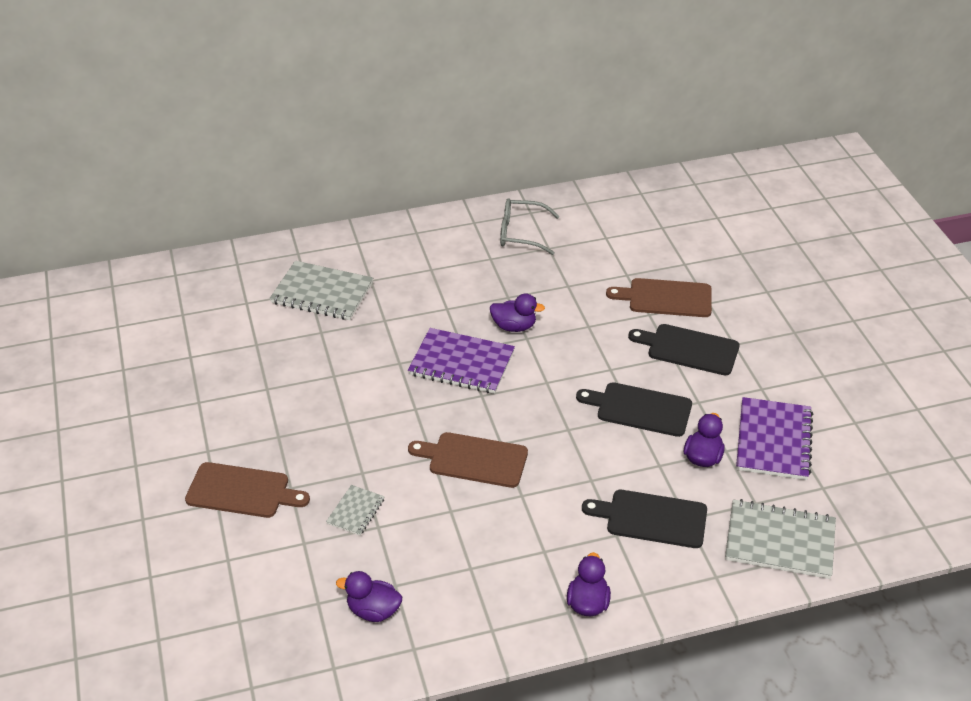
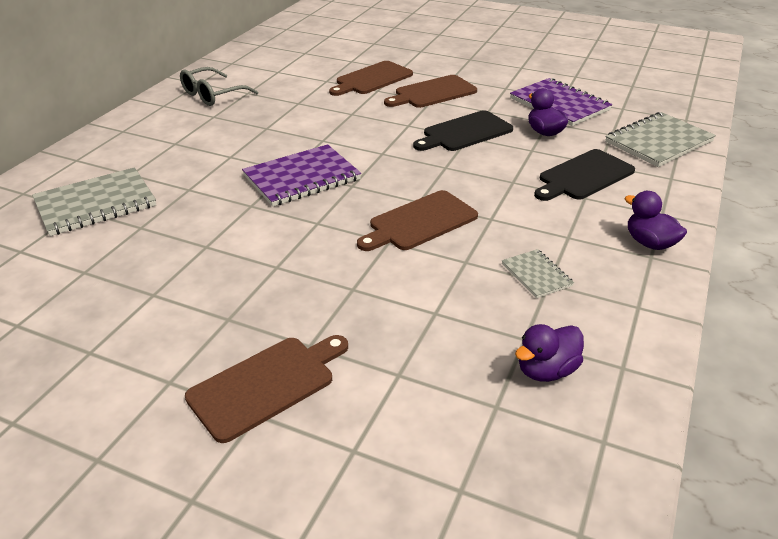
camera: 50 degrees left, 5 degrees down
(356, 511) = (398, 317): grey notebook -> grey notebook (536, 275)
(514, 326) = (301, 139): purple duck -> none
(689, 349) = (432, 93): black cutting board -> brown cutting board

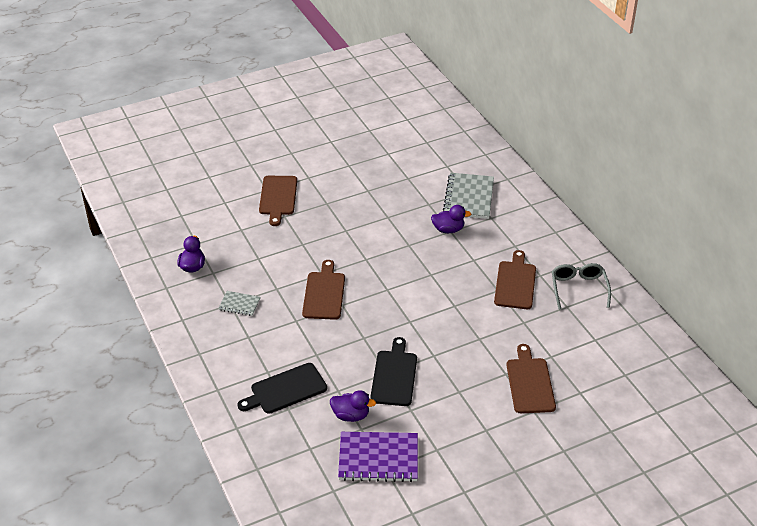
camera: 130 degrees right, 5 degrees up
(302, 178) = (417, 275): purple notebook -> none
(432, 93) = (471, 401): brown cutting board -> brown cutting board (515, 283)
(583, 176) = (285, 389): black cutting board -> black cutting board turned 120 degrees counterclockwise
(649, 243) = (207, 362): purple duck -> purple duck (448, 229)
(658, 142) = (274, 464): grey notebook -> none

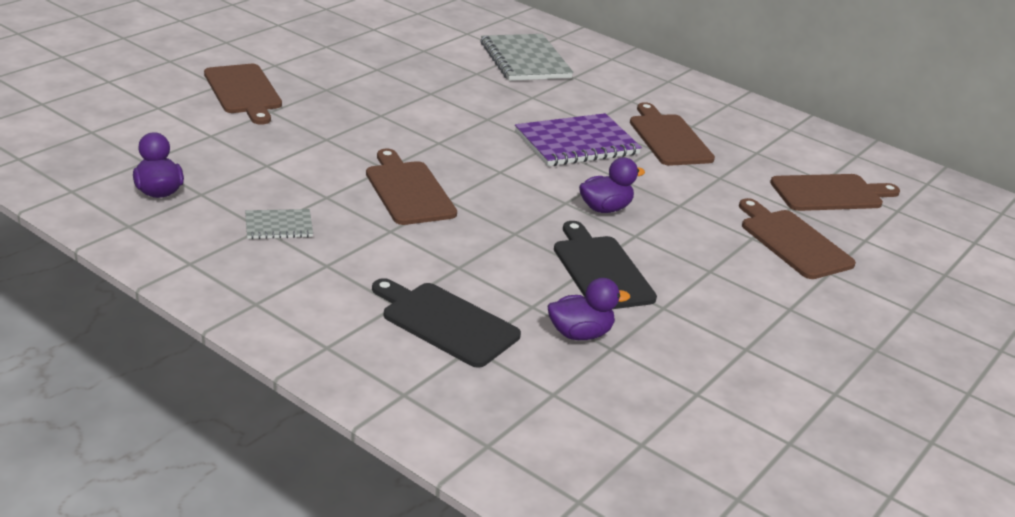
camera: 30 degrees left, 10 degrees down
(285, 389) = (446, 322): black cutting board -> black cutting board turned 90 degrees clockwise
(378, 458) = (672, 381): purple notebook -> purple notebook (577, 143)
(448, 229) = (527, 96): purple duck -> purple duck (605, 208)
(578, 289) = (752, 132): grey glasses -> none
(589, 351) = (830, 193): none -> brown cutting board

